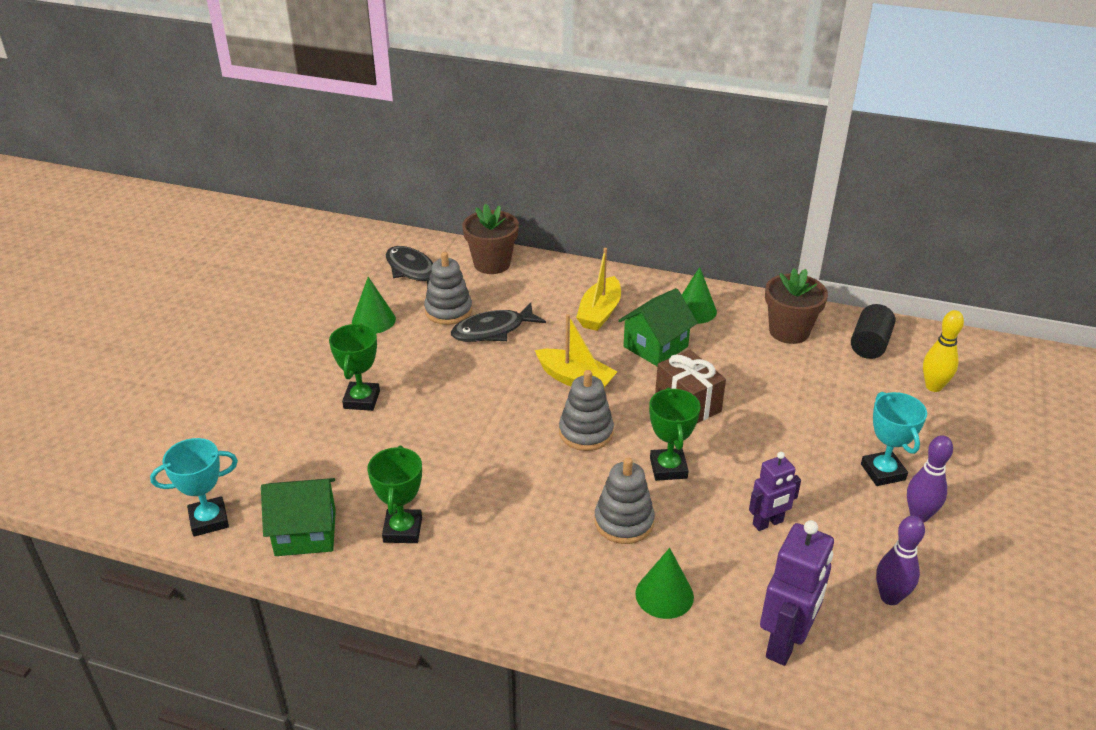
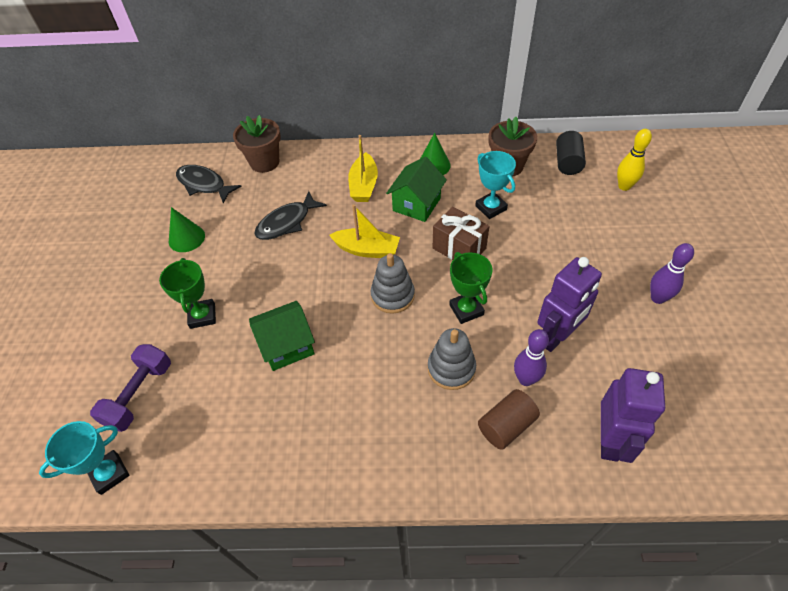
camera: 15 degrees left, 15 degrees up
(266, 457) = (139, 394): none -> purple dumbbell
(305, 533) = (199, 459): green house -> green house (287, 346)
(403, 530) = (280, 431): green trophy -> none
(448, 311) = (245, 214): grey stacking toy -> none
(664, 595) = (506, 426): green cone -> brown cylinder
(768, 523) = (556, 337): purple robot -> purple robot, size x1.62
(882, 472) = (618, 268): turquoise trophy -> turquoise trophy (490, 208)
(890, 597) = (666, 375): purple bowling pin -> purple bowling pin (526, 379)

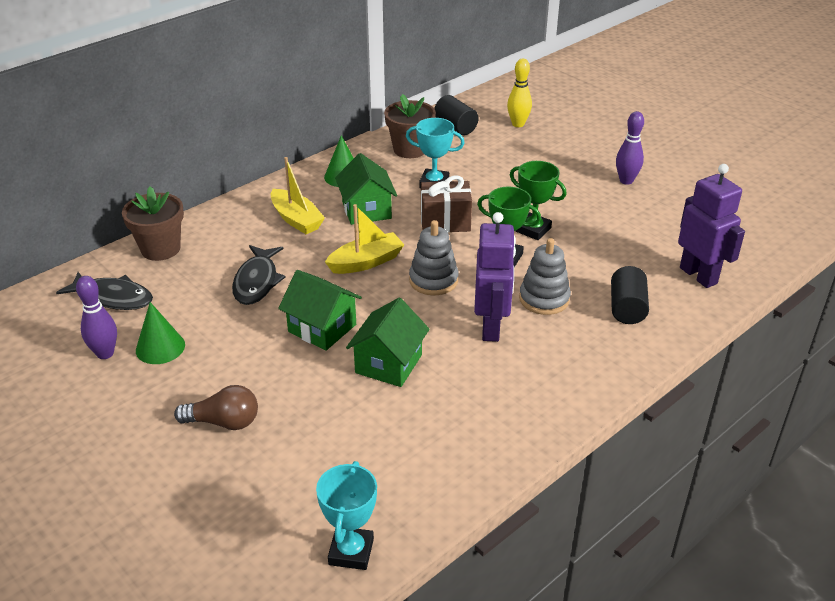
camera: 45 degrees left, 15 degrees down
(139, 394) = (294, 483): purple dumbbell -> none
(156, 318) = (224, 422): none -> brown light bulb
(202, 316) = (272, 392): green trophy -> green trophy (533, 230)
(204, 184) = (113, 298): black fish -> black fish turned 150 degrees counterclockwise
(282, 286) = (322, 328): none -> green house
(506, 426) = (627, 308): brown cylinder -> black cylinder
(526, 379) = (604, 274): purple bowling pin -> purple bowling pin (105, 353)
(556, 337) = (591, 238): purple robot -> purple robot (491, 327)

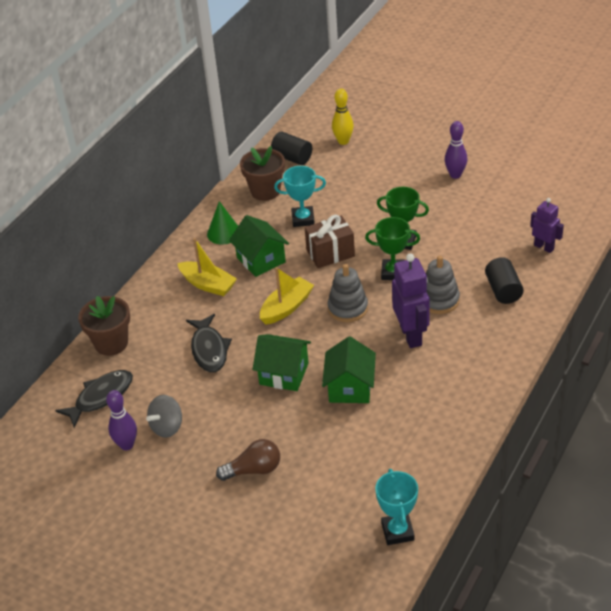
camera: 15 degrees left, 5 degrees up
(113, 298) = (101, 397): black fish -> black fish turned 45 degrees counterclockwise
(160, 347) = (167, 427): green cone -> grey spinning top
(698, 275) = (544, 247): purple robot -> purple robot, size x0.62

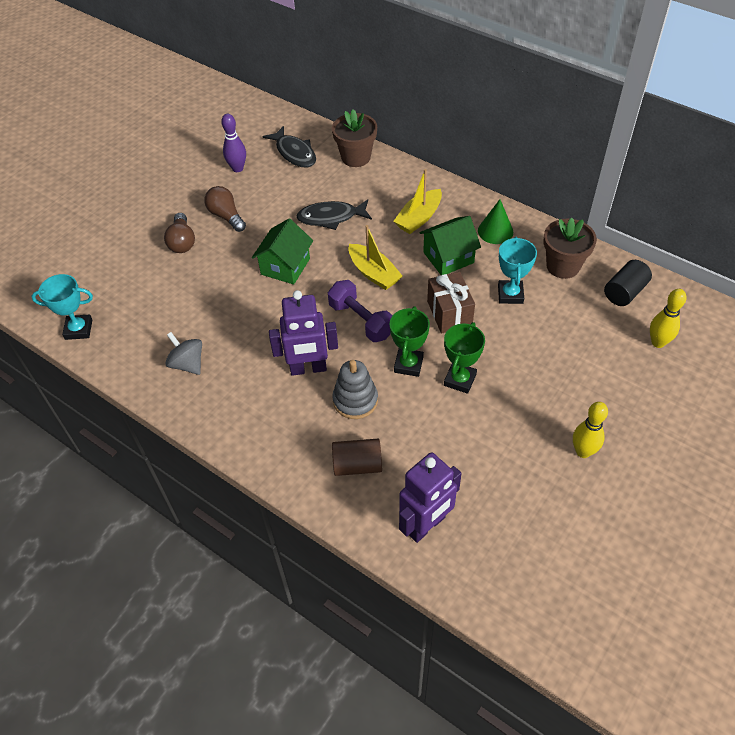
camera: 95 degrees right, 10 degrees up
(167, 427) = (248, 191): grey spinning top -> grey spinning top (188, 364)
(210, 438) = (226, 216): none -> brown light bulb
(348, 308) = (361, 320): grey stacking toy -> purple dumbbell
(350, 387) = (252, 312): green house -> none
(455, 175) = (583, 451): purple bowling pin -> yellow bowling pin
(503, 290) = (357, 465): black cylinder -> brown cylinder
(544, 247) = (426, 525): purple robot -> purple robot, size x1.62

